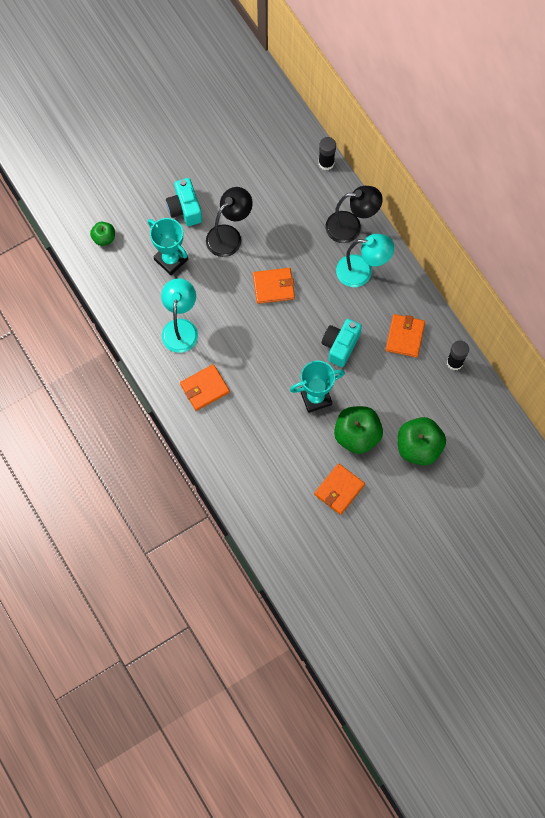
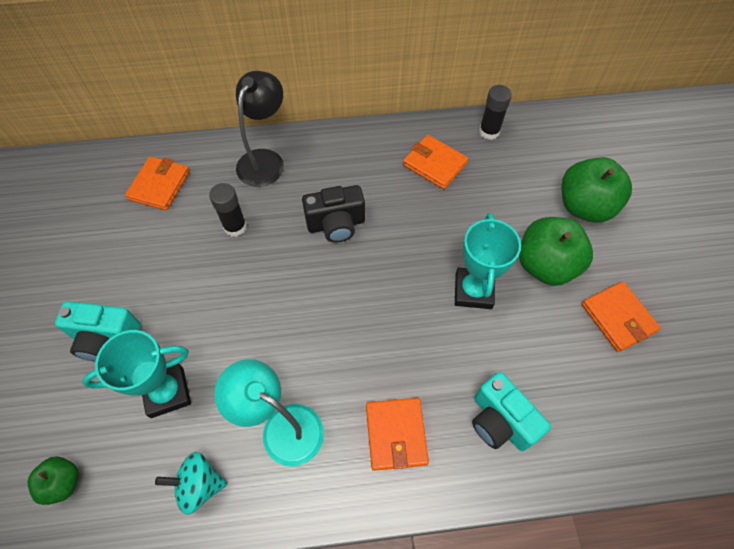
camera: 65 degrees left, 10 degrees down
(133, 303) = (199, 485): none -> turquoise spinning top
(229, 235) = (184, 297): black lamp -> none
(273, 287) = (291, 275): orange wallet -> orange wallet (159, 185)
(323, 295) = (336, 224): none -> black camera
(326, 163) = (168, 151): black glue stick -> black glue stick (235, 226)
(340, 346) = (413, 233): turquoise camera -> turquoise camera (500, 421)
(362, 272) = (329, 172): turquoise lamp -> none

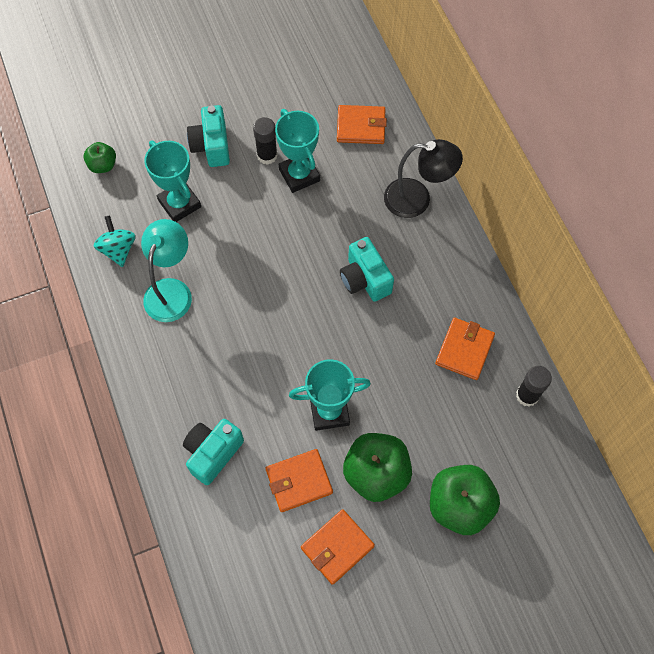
camera: 75 degrees right, 5 degrees up
(189, 255) = (299, 175): none -> turquoise trophy
(235, 226) = (337, 199): black glue stick -> black glue stick (267, 155)
(336, 224) = (365, 279): black camera -> turquoise camera
(396, 434) = (184, 374): orange wallet -> orange wallet (299, 481)

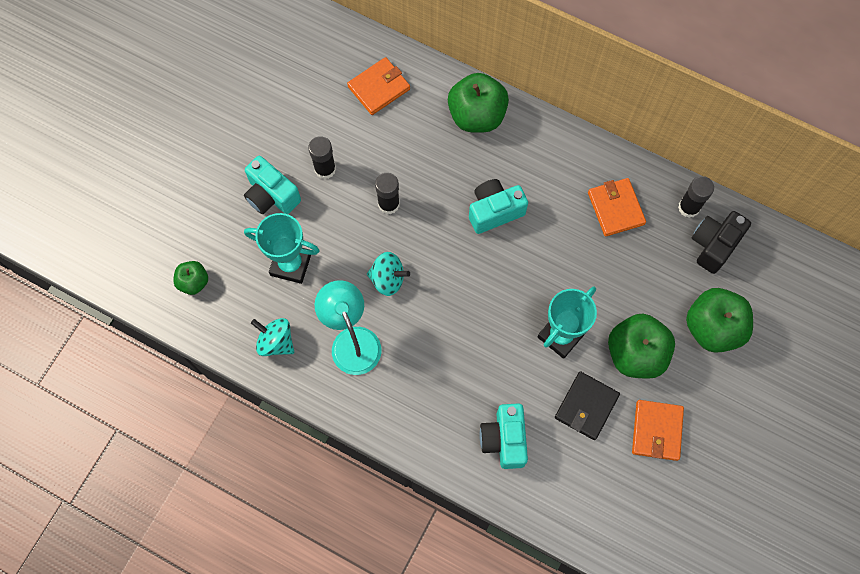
camera: 40 degrees left, 5 degrees up
(238, 267) = (388, 279): none -> turquoise spinning top
(290, 214) = (388, 204): none -> black glue stick
(299, 175) = (366, 165): turquoise trophy -> none
(299, 481) = (586, 406): orange wallet -> black wallet
(365, 279) = (494, 211): turquoise camera -> turquoise camera turned 135 degrees clockwise
(417, 199) = (477, 116): black lamp -> green apple
(521, 441) = (713, 245): none -> black camera

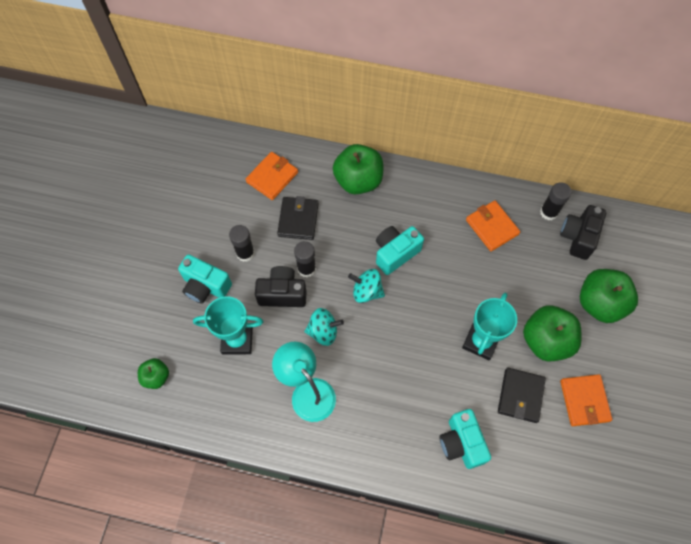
camera: 15 degrees left, 5 degrees down
(276, 342) = (242, 410): turquoise spinning top -> turquoise spinning top (366, 291)
(354, 225) = (282, 293): none -> black camera
(395, 145) = (298, 219): none -> black wallet

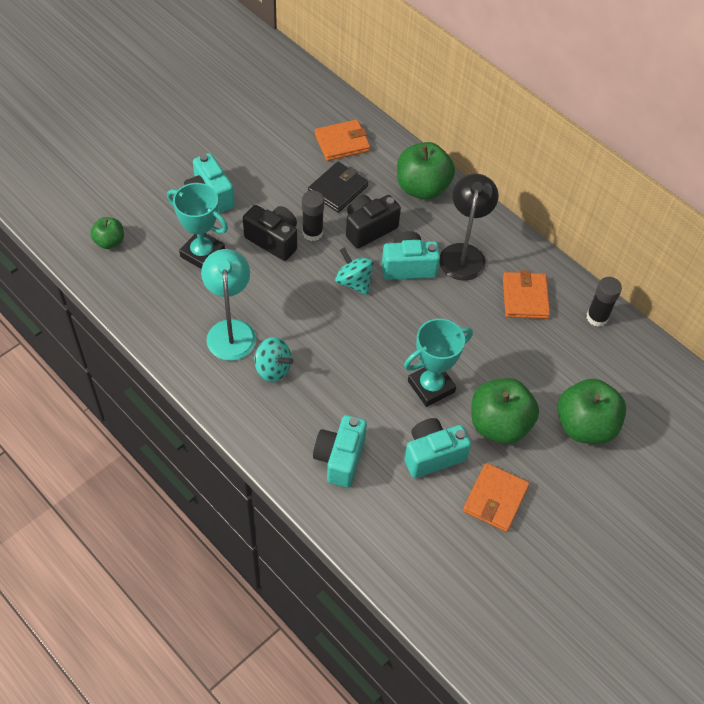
camera: 30 degrees right, 10 degrees down
(245, 253) = (267, 190): black glue stick -> none
(323, 331) = (286, 291): turquoise spinning top -> turquoise spinning top (273, 369)
(426, 218) = (463, 253): none -> black lamp
(520, 396) = (432, 455): black wallet -> turquoise camera
(578, 237) = (610, 356): black camera -> black camera (369, 229)

